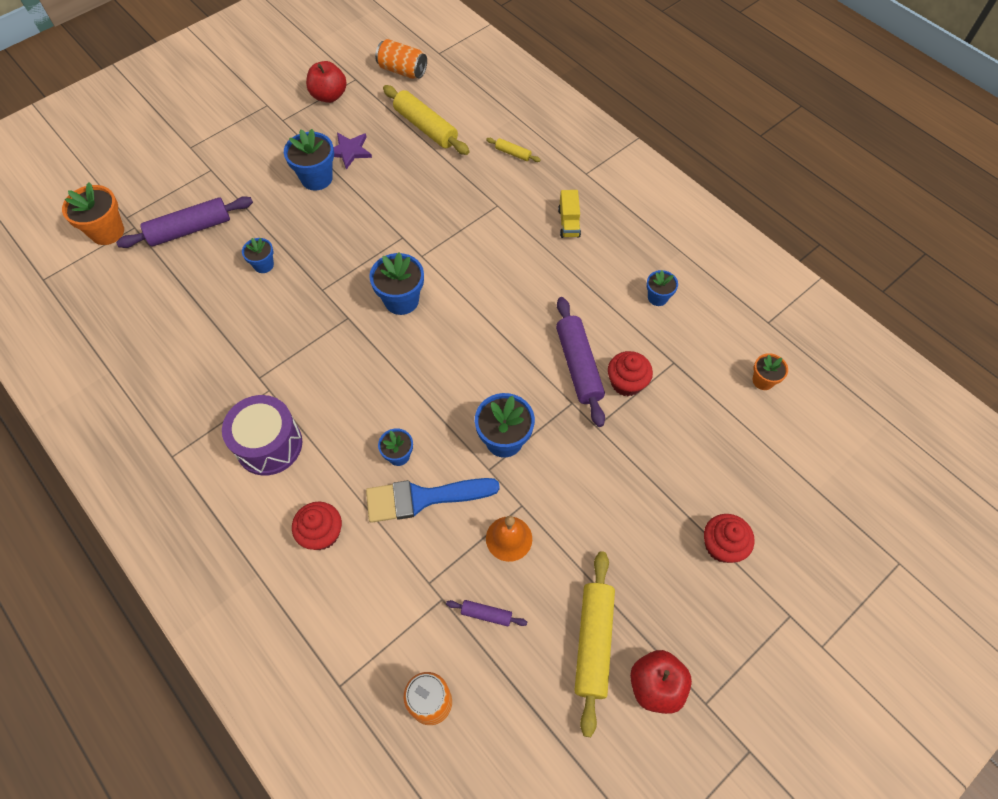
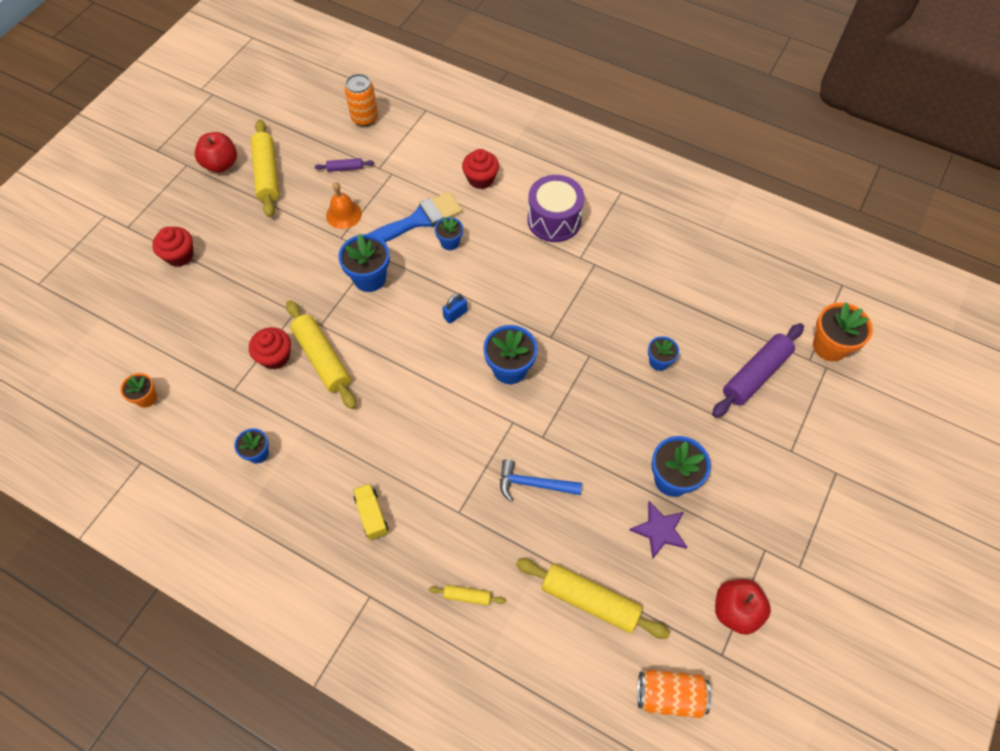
camera: 160 degrees right, 0 degrees up
(428, 206) = (533, 484): none -> blue hammer
(429, 369) = (455, 314): none -> blue padlock
(578, 365) = (322, 359): purple rolling pin -> yellow rolling pin

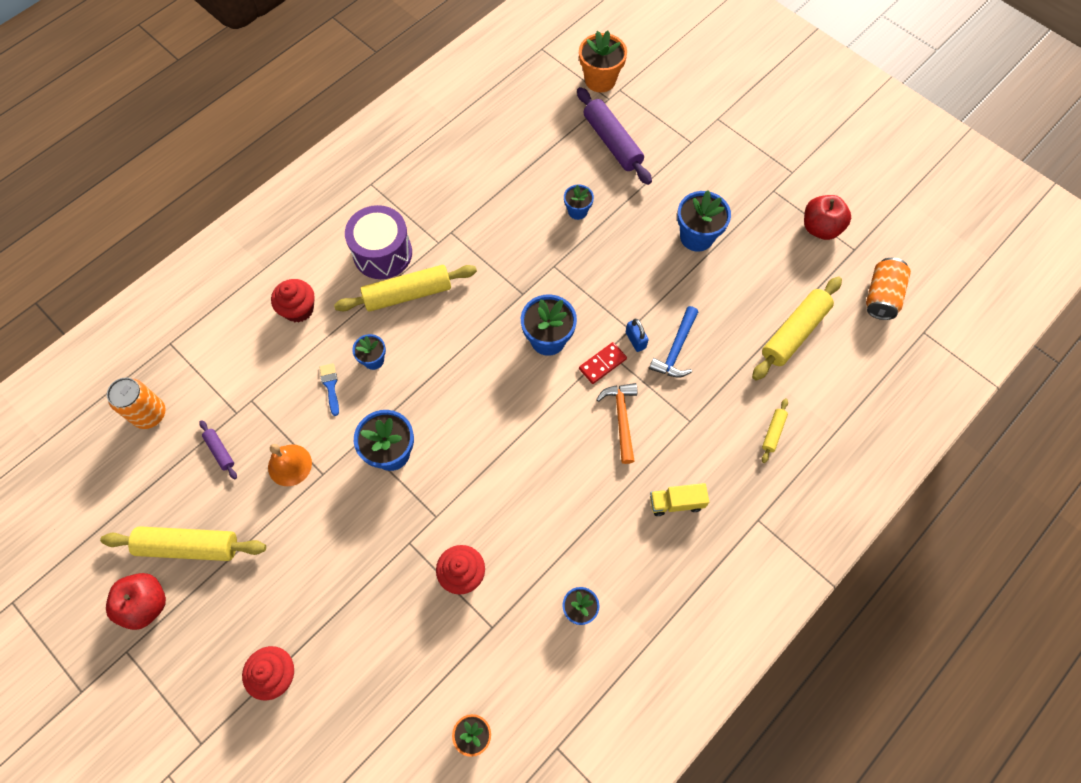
camera: 75 degrees left, 5 degrees up
(322, 359) = (481, 522): yellow rolling pin -> yellow rolling pin (408, 294)
(345, 168) = (220, 451): purple rolling pin -> purple rolling pin turned 45 degrees counterclockwise
(418, 220) = (330, 386): blue brush -> blue brush, size x0.46
(445, 449) = (621, 418): none -> orange hammer
(455, 314) = (468, 375): blue padlock -> blue padlock (635, 340)
(498, 420) = (602, 364): none -> red domino
(659, 530) = (741, 261): purple star -> none

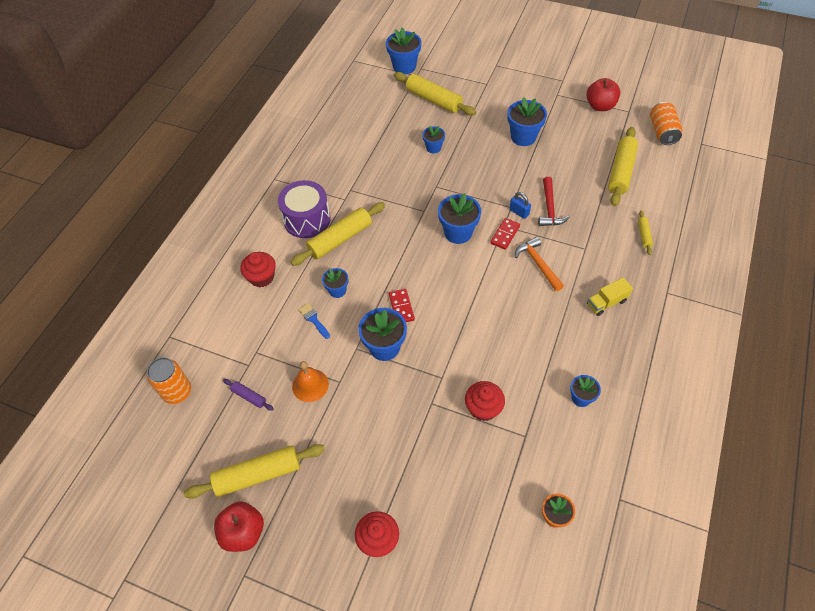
camera: 20 degrees left, 10 degrees down
(434, 410) = (401, 307): none -> red domino
(600, 80) = (404, 66): orange flower pot -> blue flower pot
(612, 142) = (433, 100): purple rolling pin -> yellow rolling pin
(676, 349) = (549, 208): blue hammer -> red hammer

